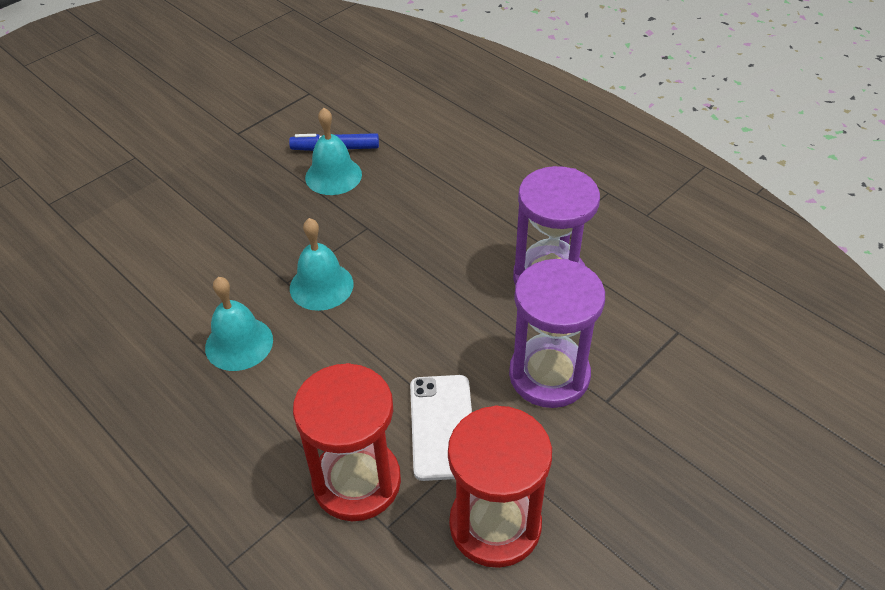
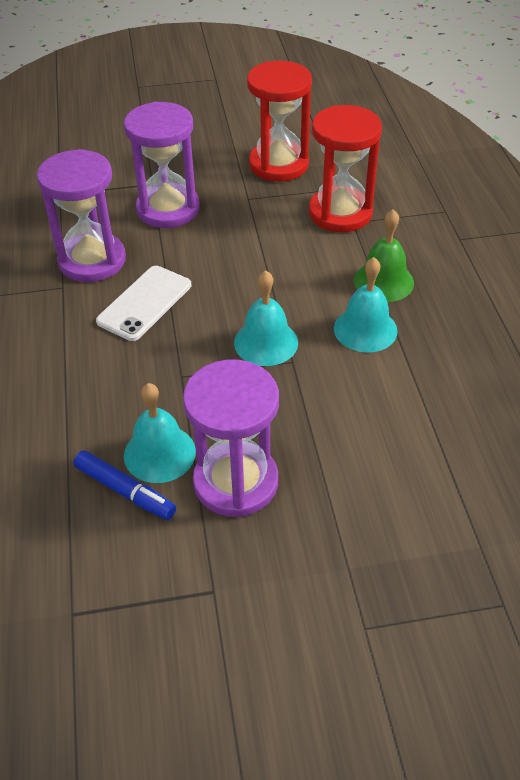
camera: 145 degrees left, 0 degrees up
(250, 408) = (383, 281): none -> green bell
(266, 185) = (236, 482): none -> purple hourglass
(442, 426) = (263, 215): white phone -> white phone (144, 303)

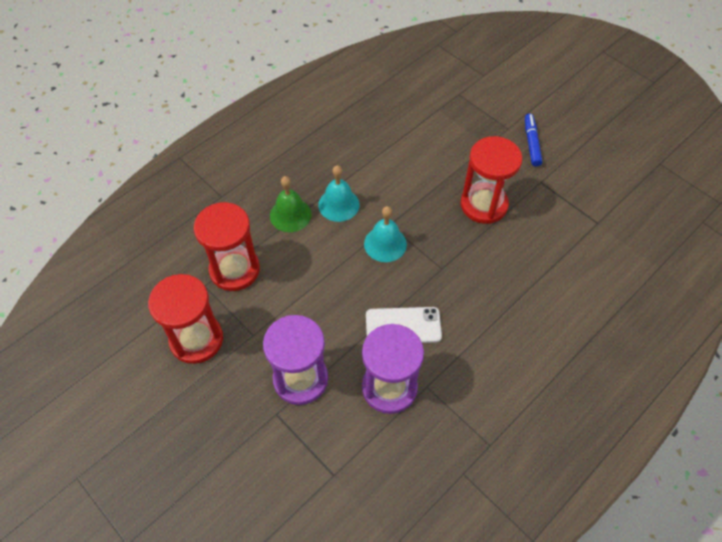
camera: 125 degrees left, 10 degrees up
(125, 491) = (529, 244): blue marker -> blue marker (531, 143)
(159, 453) = (496, 245): turquoise bell -> none
(236, 482) = (484, 205): purple hourglass -> red hourglass

